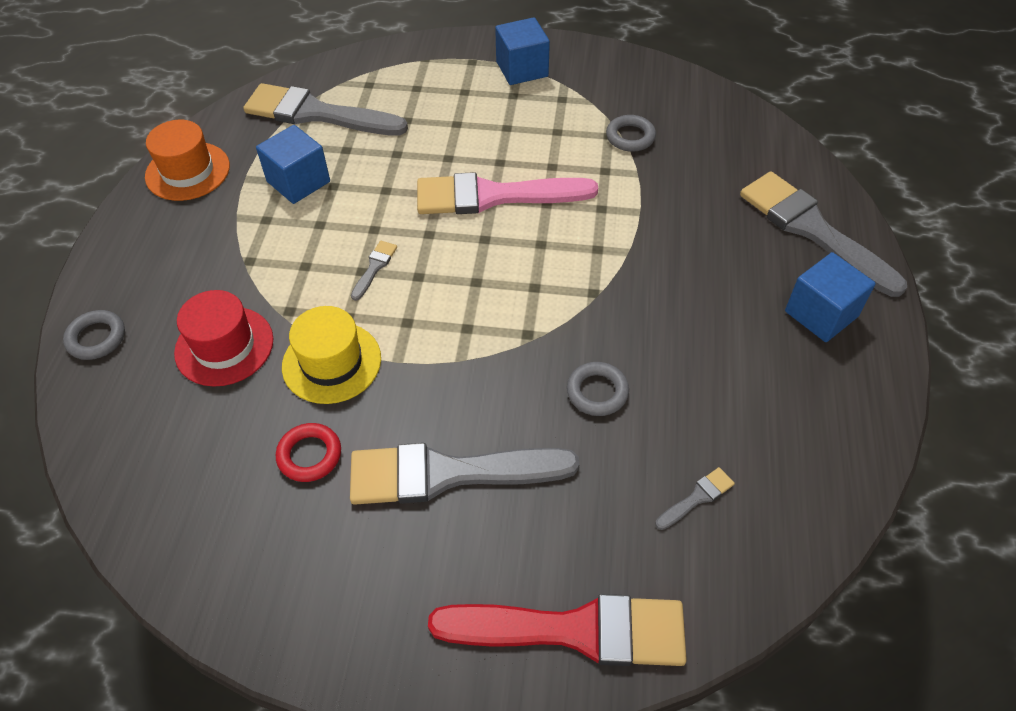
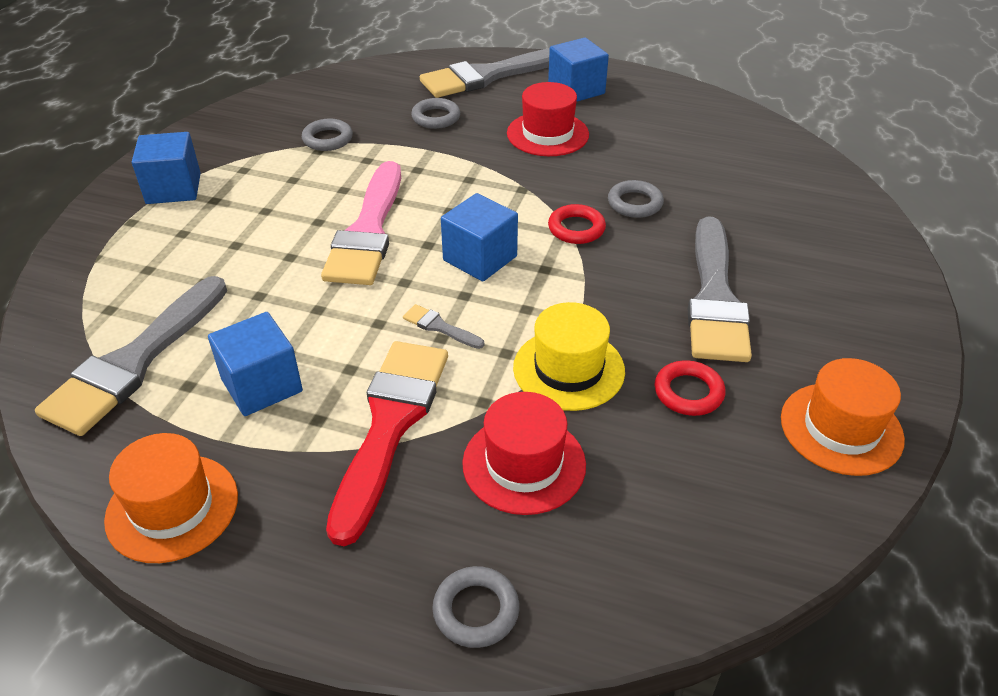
camera: 80 degrees left, 10 degrees down
(269, 586) = (841, 428): none -> orange hat
(472, 278) = (480, 258): none -> blue cube
(537, 345) = (576, 228): none -> red ring
(573, 630) = (859, 247): red brush -> red brush (390, 426)
(697, 498) = (741, 173): grey brush -> none
(702, 203) = (436, 117): none -> grey ring
(708, 299) = (547, 134): none -> red hat

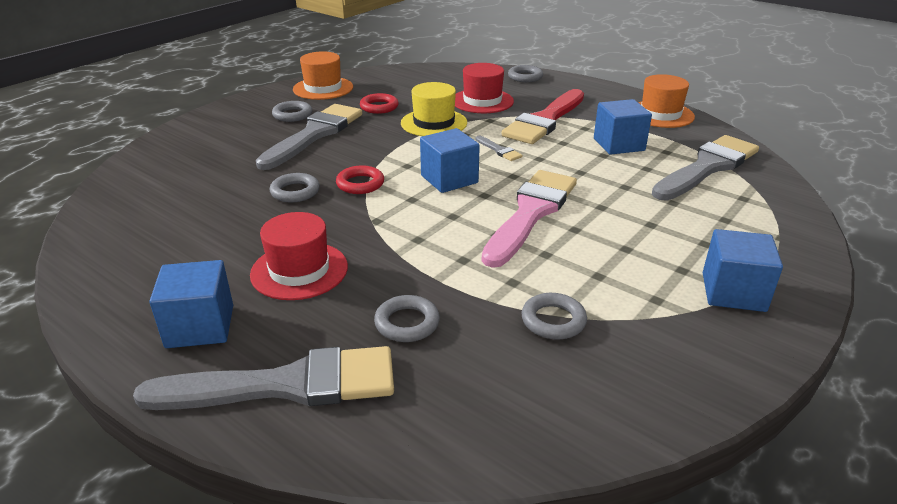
camera: 160 degrees left, 10 degrees down
(796, 334) = (292, 115): none -> grey ring

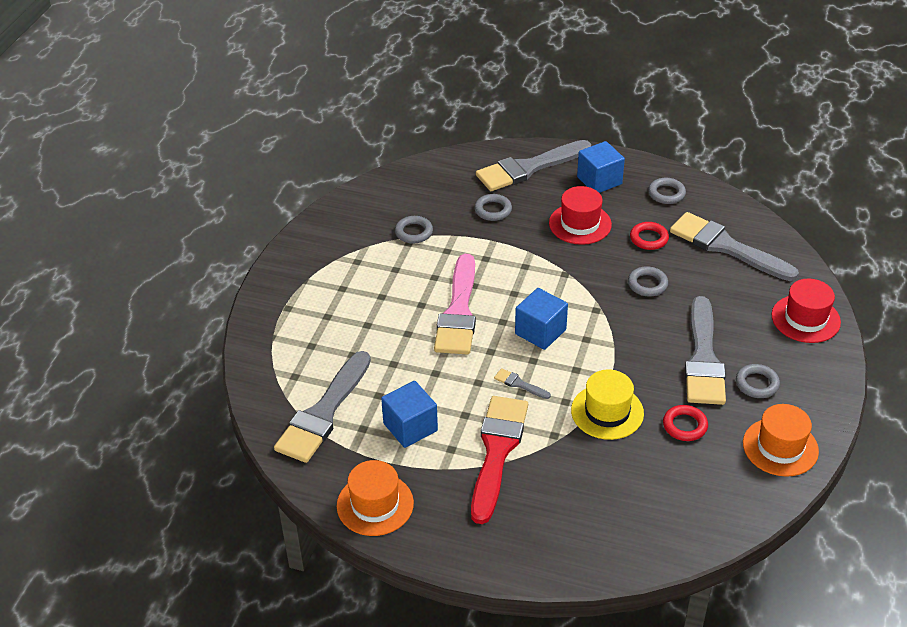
camera: 160 degrees right, 10 degrees up
(163, 204) = (726, 247): none -> grey brush
(360, 184) = (606, 306): red ring -> red ring (649, 238)
(482, 101) = (583, 474): red hat -> red hat (805, 319)
(525, 77) = (563, 557): grey ring -> grey ring (666, 193)
(733, 292) = (310, 279): blue cube -> none

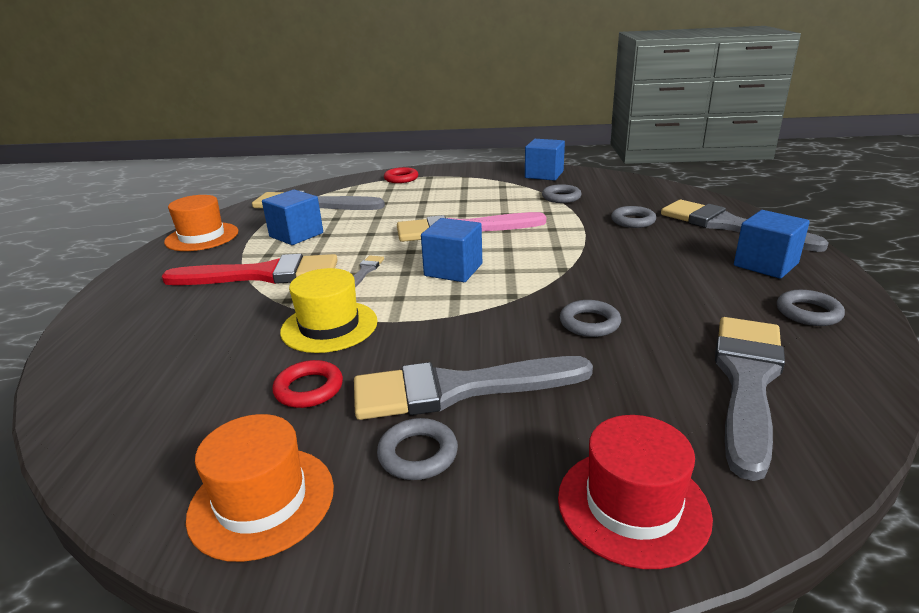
camera: 75 degrees right, 15 degrees down
(340, 225) = (544, 175): none -> blue cube
(580, 224) = (664, 265): red hat -> none
(649, 238) = (688, 312): red ring -> red ring (401, 178)

